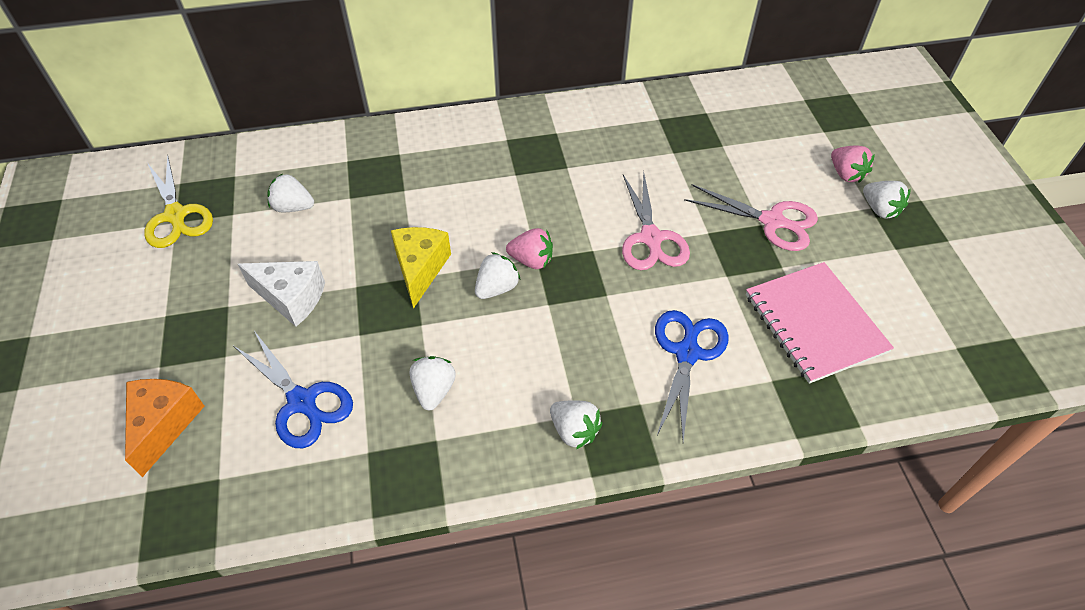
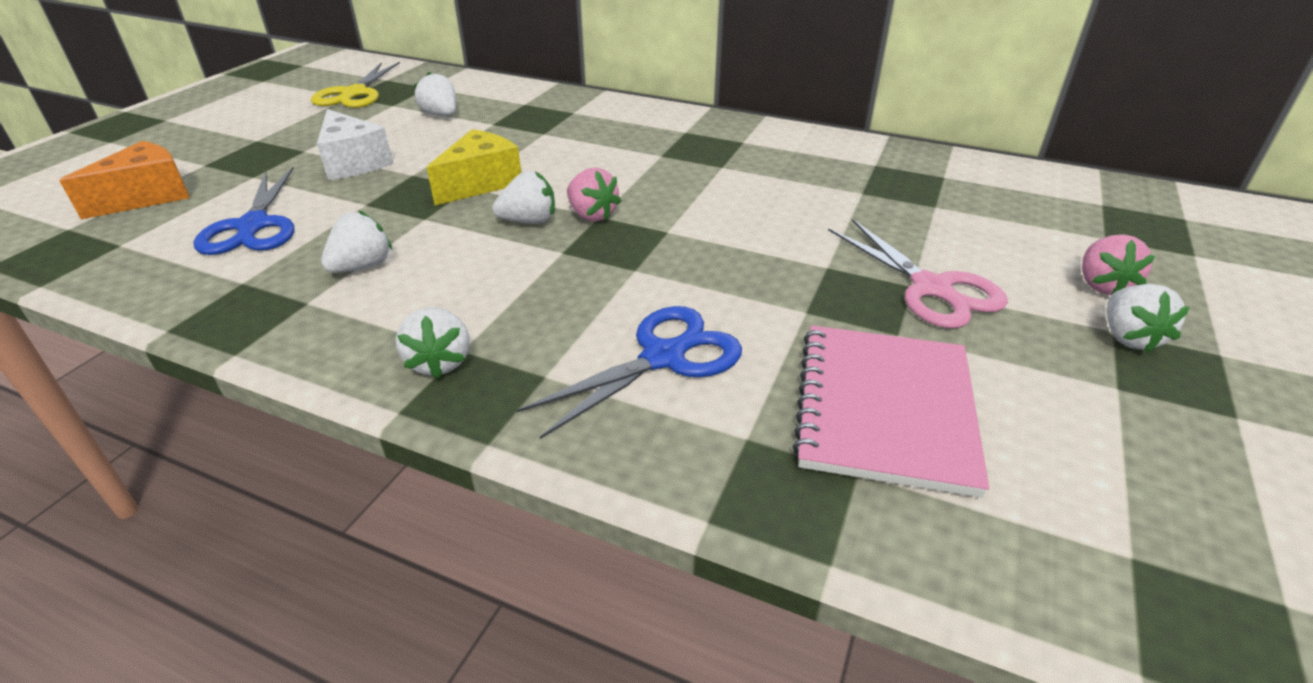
camera: 35 degrees right, 15 degrees down
(651, 239) = (747, 246): pink scissors -> none

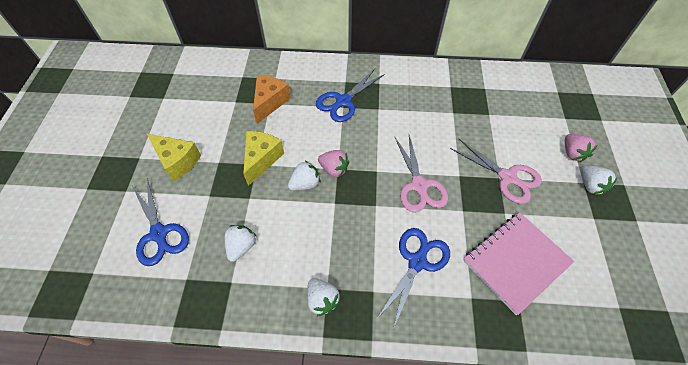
camera: 20 degrees left, 20 degrees up
(147, 196) = (75, 228): orange cheese -> orange cheese (270, 102)
(353, 163) = (177, 161): white cheese -> yellow cheese
(354, 94) = (131, 92): yellow scissors -> none
(441, 115) = (199, 101): white strawberry -> none
(665, 150) = (343, 101): none -> blue scissors
(736, 263) = (419, 186): none -> pink scissors
(884, 409) = (516, 262): pink notebook -> pink notebook turned 60 degrees clockwise

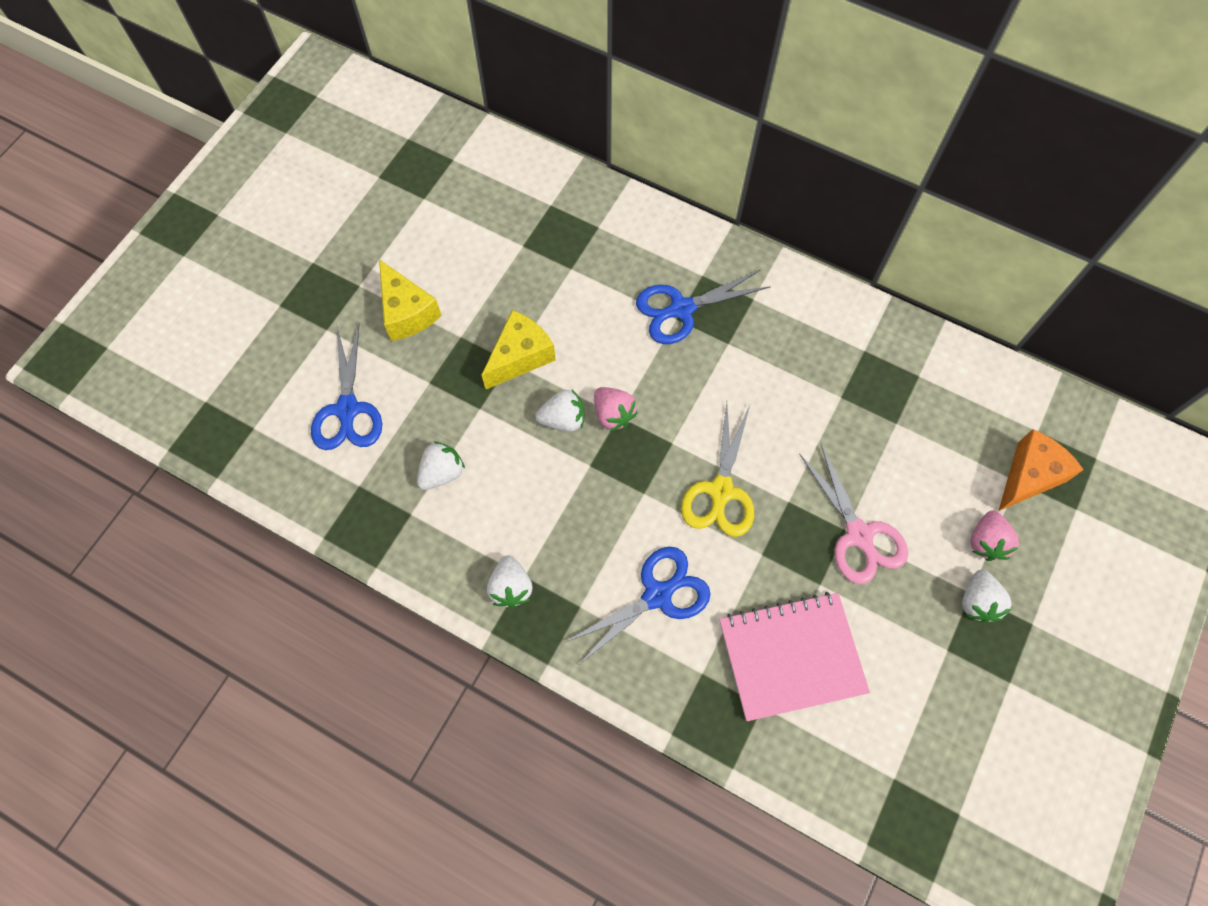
camera: 25 degrees right, 10 degrees up
(270, 102) = (571, 267): orange cheese -> orange cheese (1029, 476)
(419, 186) = (721, 492): pink scissors -> yellow scissors

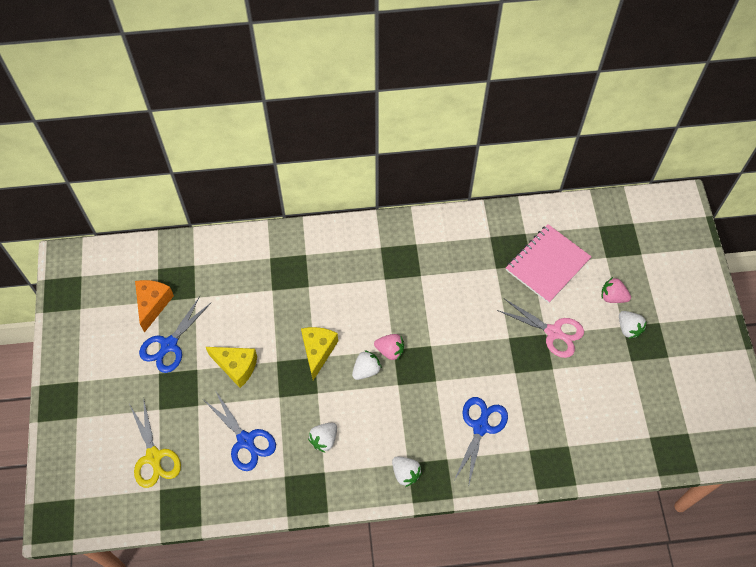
camera: 35 degrees left, 5 degrees down
(442, 473) = (324, 439): white strawberry -> white strawberry turned 150 degrees counterclockwise
(681, 309) = (383, 272): blue scissors -> blue scissors (169, 345)
(721, 492) = (473, 354): yellow scissors -> yellow scissors (154, 457)
(791, 656) = (564, 413): pink notebook -> pink notebook (547, 264)
(986, 542) = (612, 297): pink strawberry -> pink strawberry turned 135 degrees clockwise
(1029, 476) = (610, 251): orange cheese -> orange cheese (153, 304)

